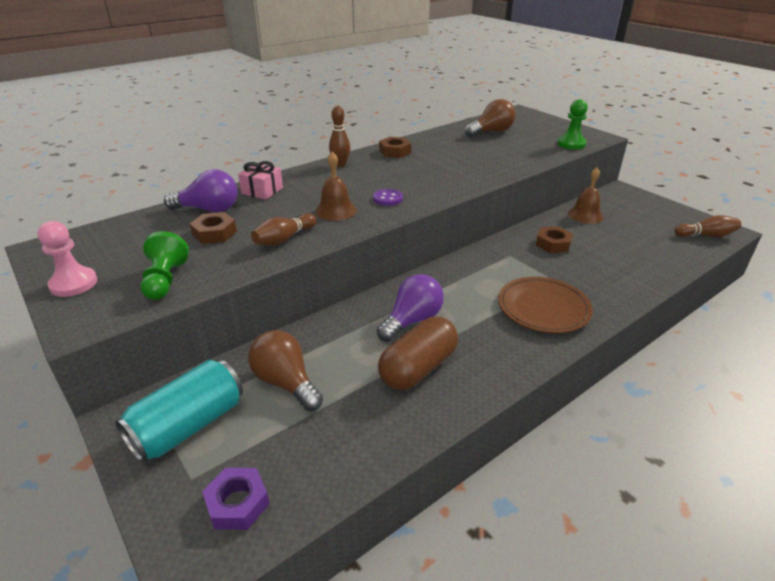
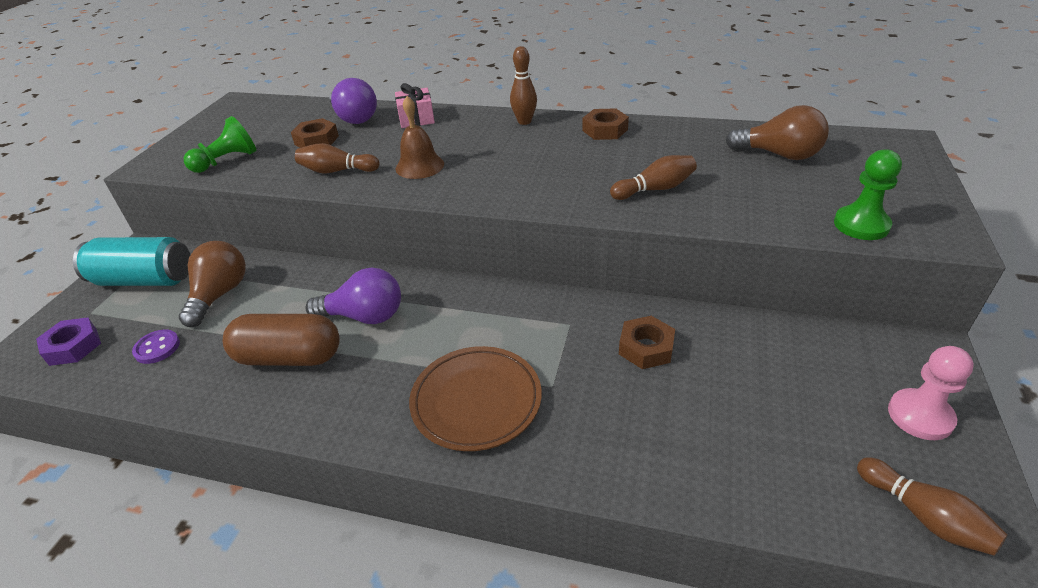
camera: 55 degrees right, 5 degrees up
(74, 284) = (197, 136): pink pawn -> pink pawn (920, 416)
(388, 199) = (480, 178): purple button -> purple button (157, 348)
(479, 165) = (655, 189): none -> brown bowling pin
(585, 215) = (776, 345): brown bell -> none

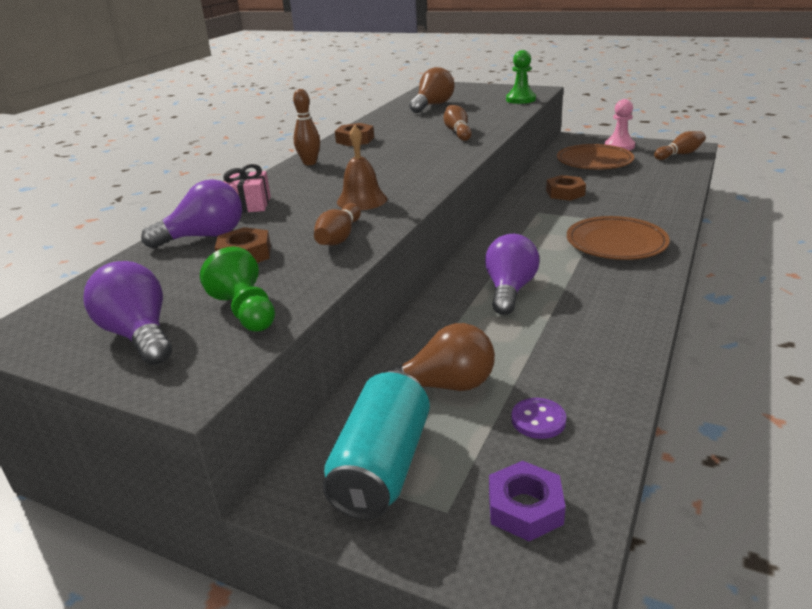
camera: 80 degrees left, 10 degrees down
(214, 136) = (139, 335): none -> purple light bulb
(220, 294) = (445, 386): brown light bulb -> brown light bulb turned 150 degrees clockwise
(289, 357) = (562, 325): brown capsule -> none
(807, 379) = (594, 161): none -> brown plate

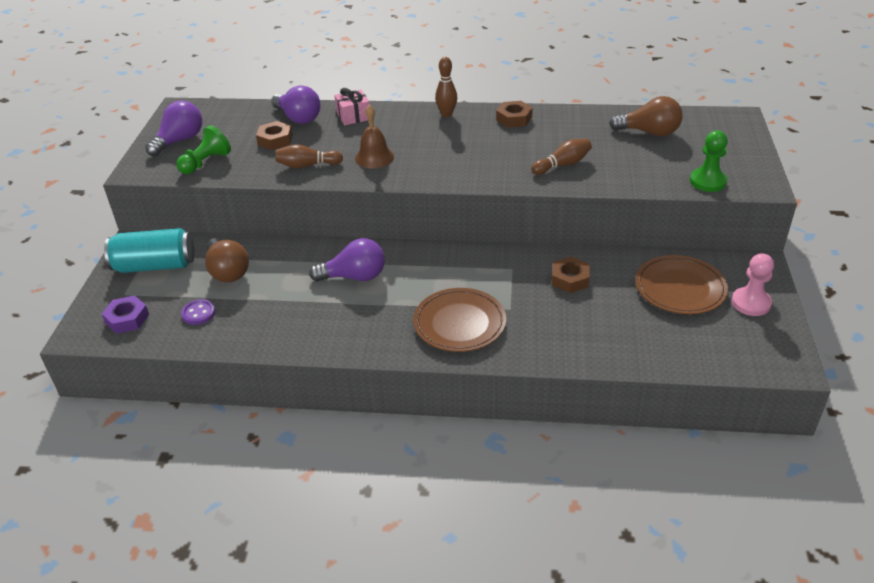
camera: 70 degrees right, 10 degrees up
(679, 154) = (751, 356): brown bowling pin -> none

